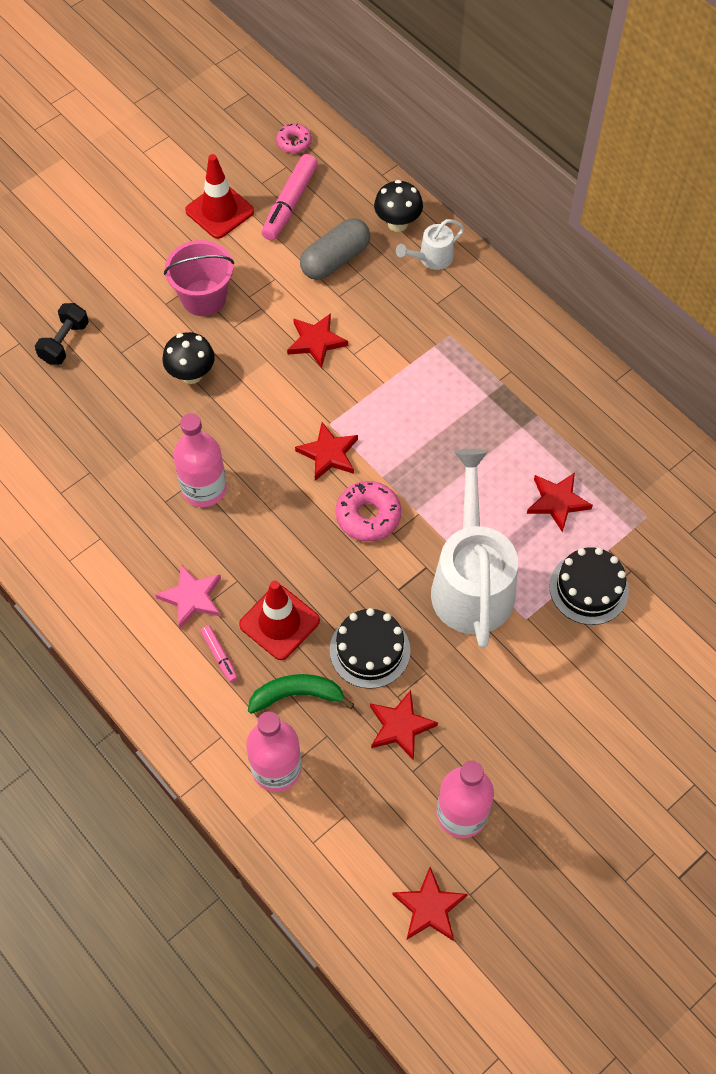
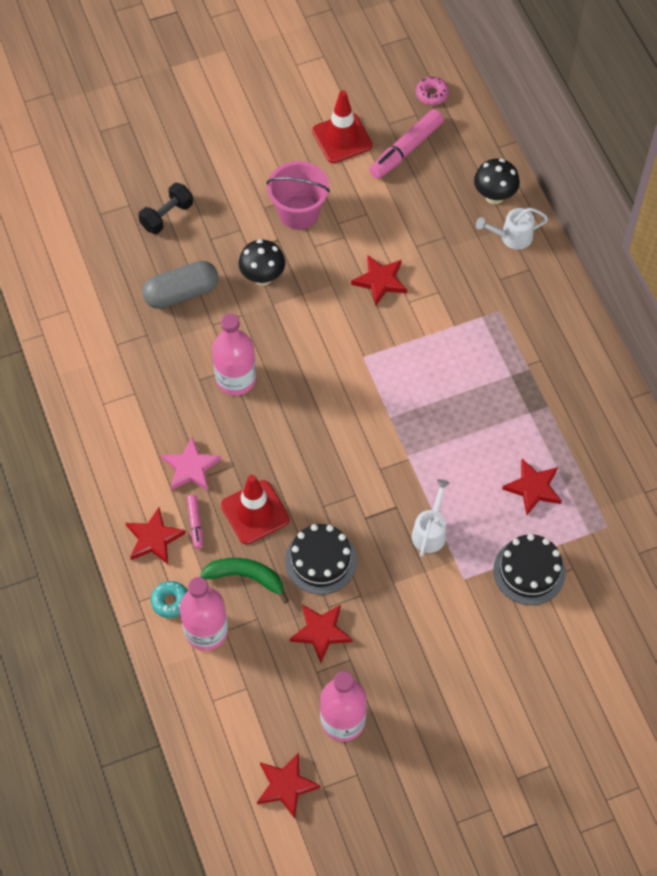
camera: 20 degrees right, 0 degrees up
(225, 749) = (170, 601): none -> turquoise donut
(328, 454) = (352, 383): red star -> red star (154, 538)
(335, 260) = (426, 212): grey capsule -> grey capsule (181, 293)
(368, 516) = (364, 447): pink donut -> none
(471, 581) = (430, 531): white watering can -> white watering can, size x0.45

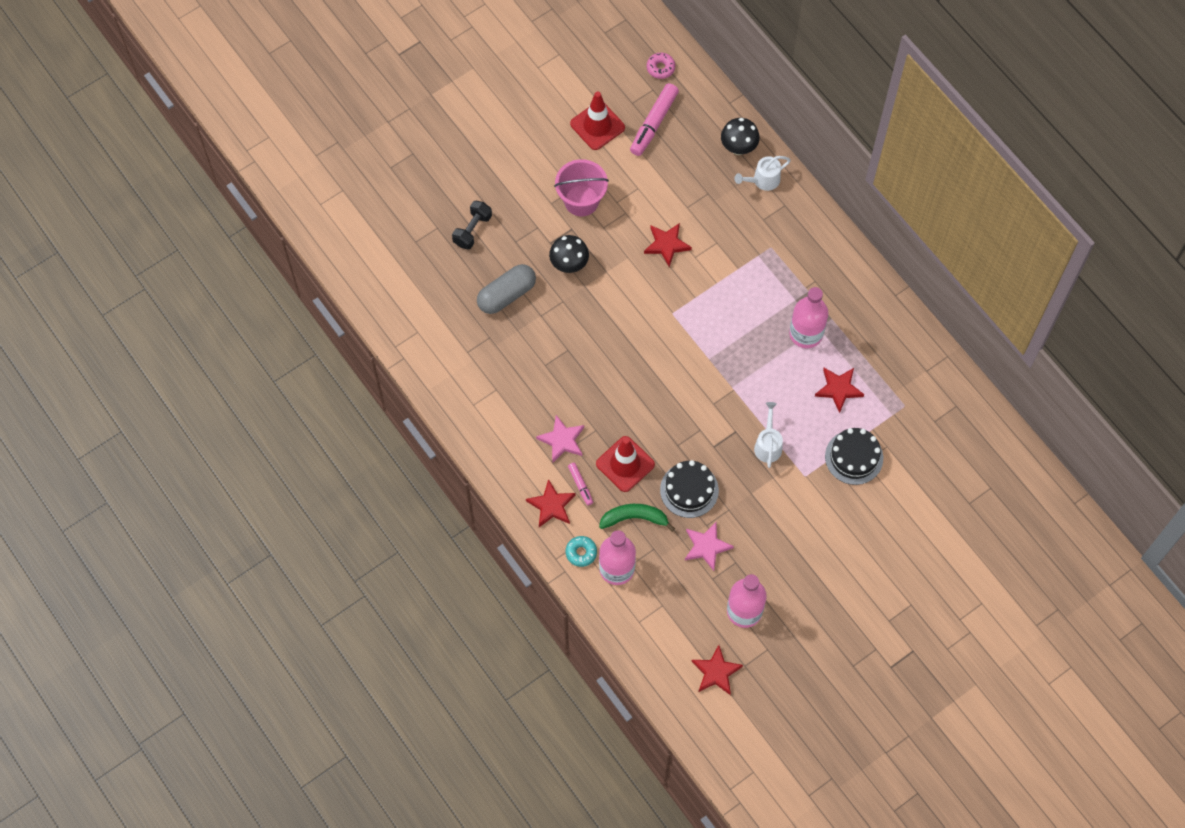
camera: 15 degrees left, 5 degrees up
(236, 379) = (575, 357): pink bottle -> pink bottle (806, 333)
(321, 632) = (706, 546): red star -> pink star

